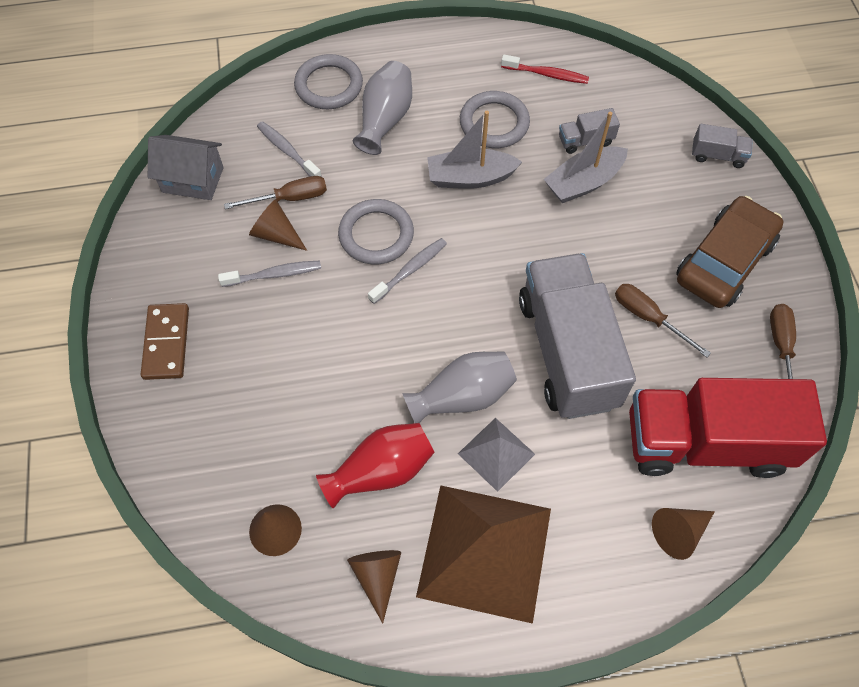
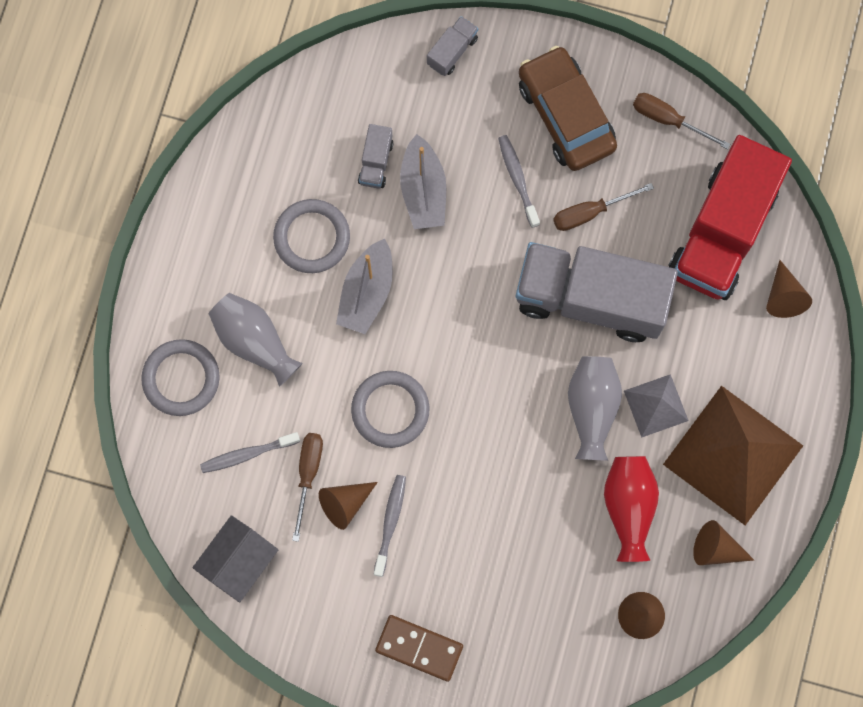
camera: 65 degrees left, 15 degrees up
(410, 270) = (444, 396): grey toothbrush -> grey toothbrush (517, 179)
(547, 74) = (276, 155): red toothbrush -> none

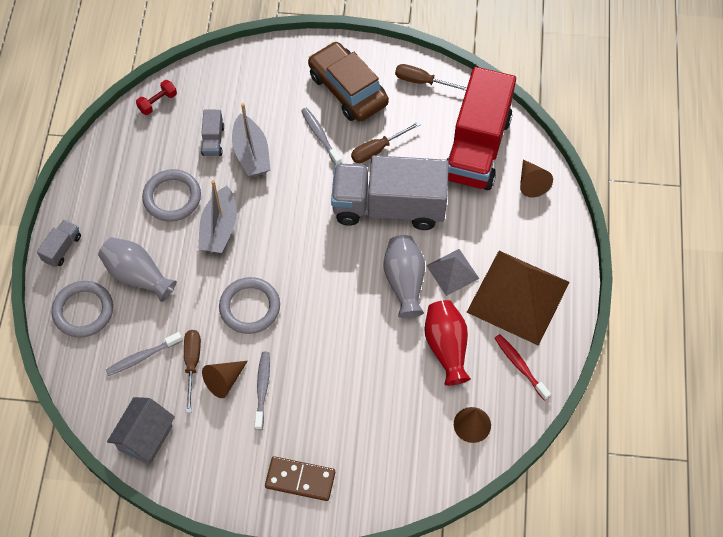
camera: 10 degrees left, 15 degrees down
(310, 92) = (157, 102): none -> red dumbbell
(452, 51) = (258, 61): grey truck -> grey truck (62, 248)
(716, 548) = (520, 366): brown cone -> red toothbrush

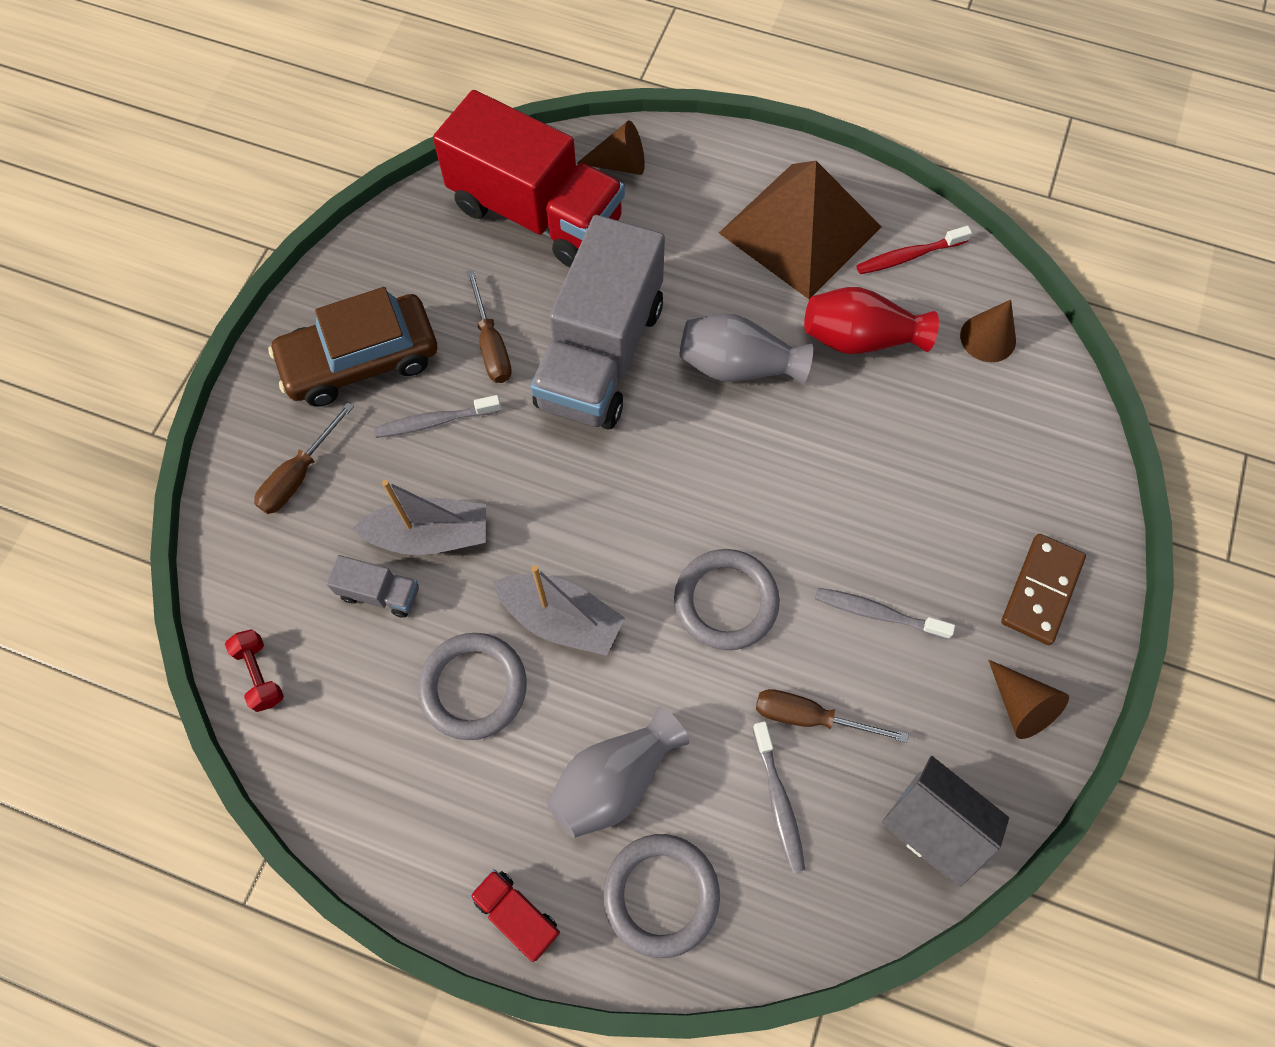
camera: 75 degrees left, 5 degrees up
(62, 248) = (517, 915): grey truck -> red truck
(224, 380) = (851, 670): brown cone -> brown cone (1020, 705)
(422, 81) = (389, 253): brown screwdriver -> brown screwdriver (299, 475)
(452, 272) = (738, 299): grey pyramid -> none

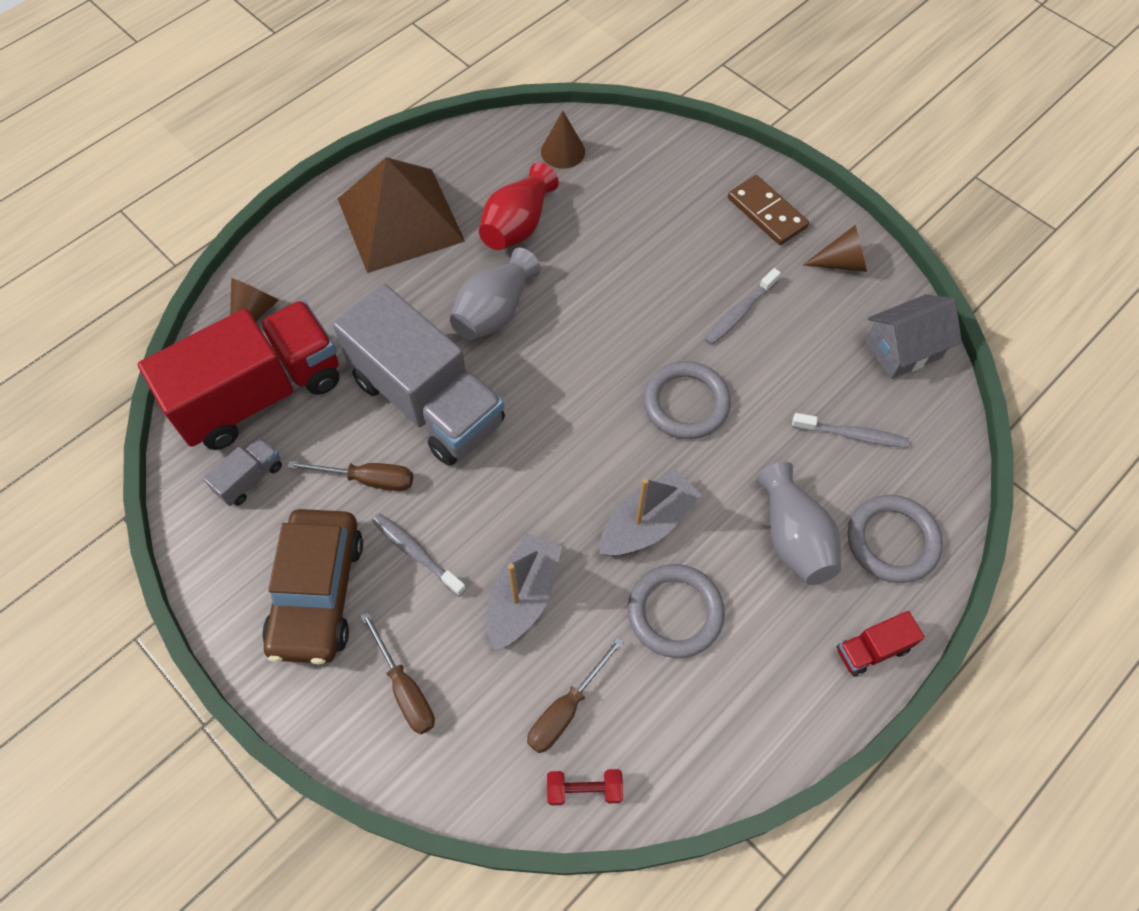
camera: 65 degrees left, 5 degrees down
(380, 593) = (556, 658): grey truck -> grey truck (250, 478)
(434, 421) = (416, 553): grey toothbrush -> grey toothbrush turned 120 degrees clockwise
(809, 717) = (798, 388): brown screwdriver -> brown screwdriver (566, 709)
(908, 256) = (467, 165): red toothbrush -> none

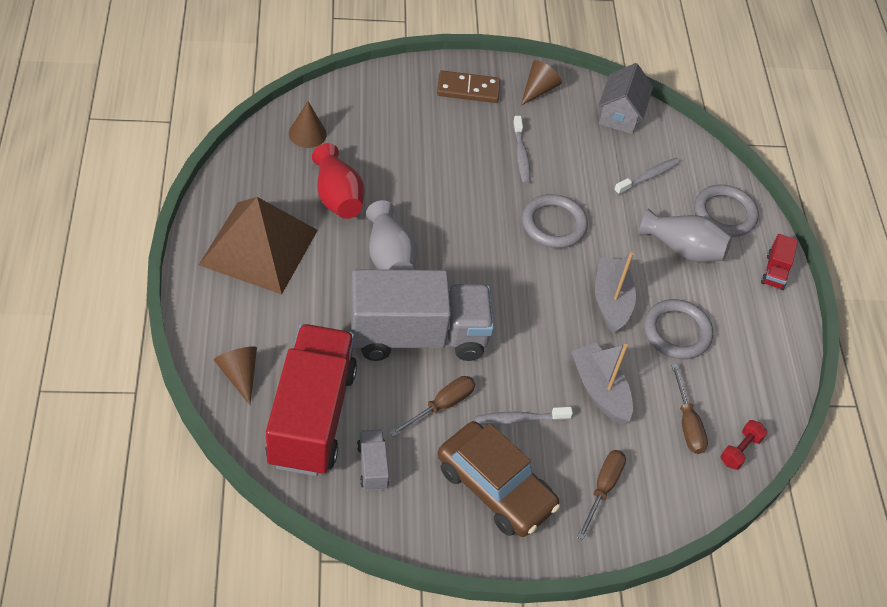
camera: 55 degrees left, 10 degrees down
(405, 688) = (603, 489): brown screwdriver -> brown screwdriver turned 75 degrees counterclockwise

